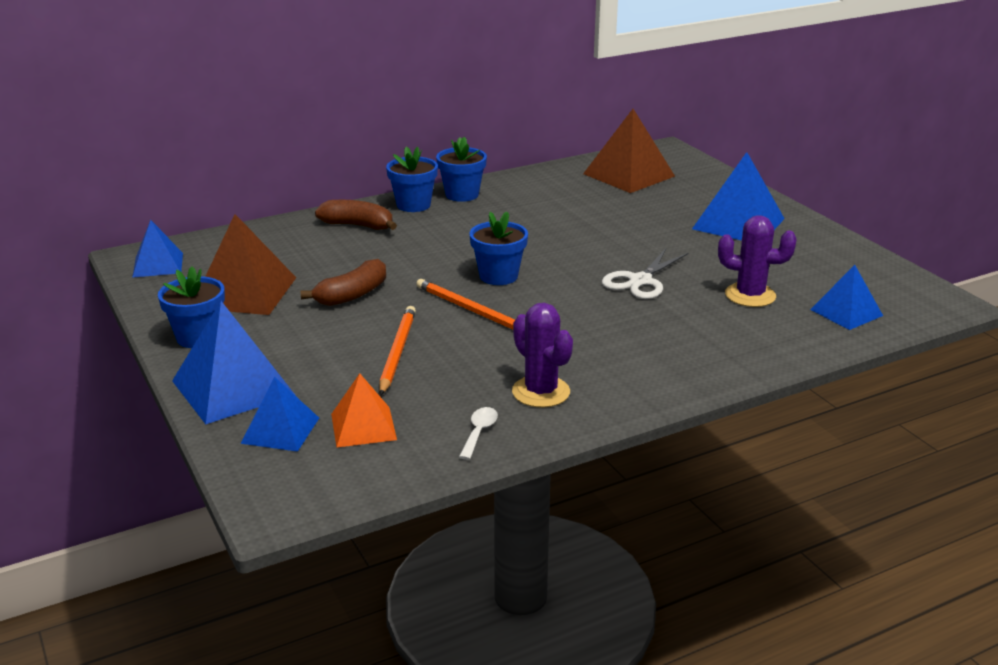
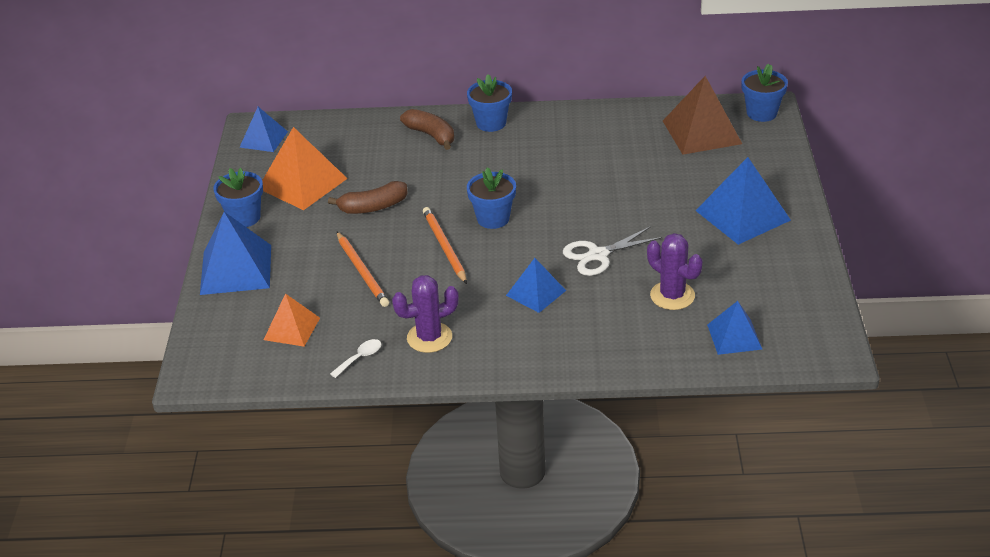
camera: 30 degrees right, 10 degrees up
(244, 292) = (302, 183): brown pyramid -> orange pyramid
(280, 430) = (240, 314): blue pyramid -> blue pyramid (536, 293)
(397, 352) = (362, 271): orange pencil -> orange pencil turned 120 degrees clockwise
(462, 195) = (539, 121): blue flower pot -> blue flower pot (761, 113)
(541, 392) = (429, 337): purple cactus -> purple cactus turned 75 degrees clockwise

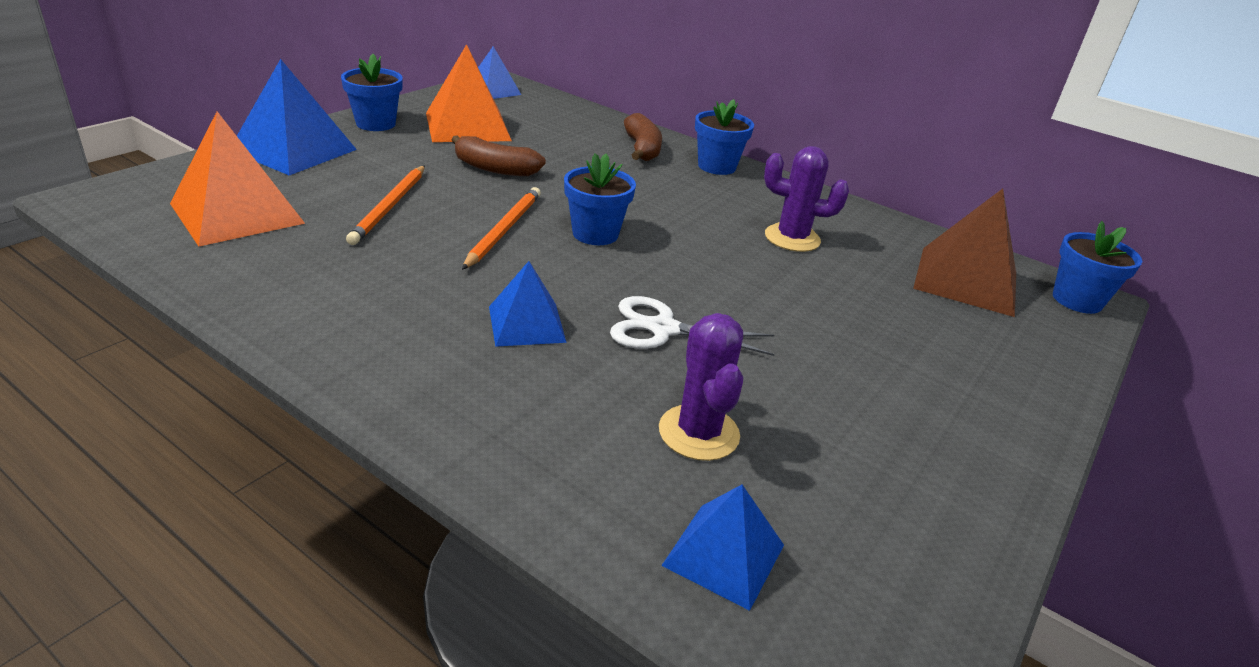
camera: 30 degrees right, 5 degrees down
(292, 328) = (237, 213): orange pyramid -> orange pyramid, size x1.65
(360, 358) = (236, 273): white spoon -> none
(429, 337) = (336, 297): purple cactus -> purple cactus (792, 238)
(742, 215) = (930, 393): blue pyramid -> none

